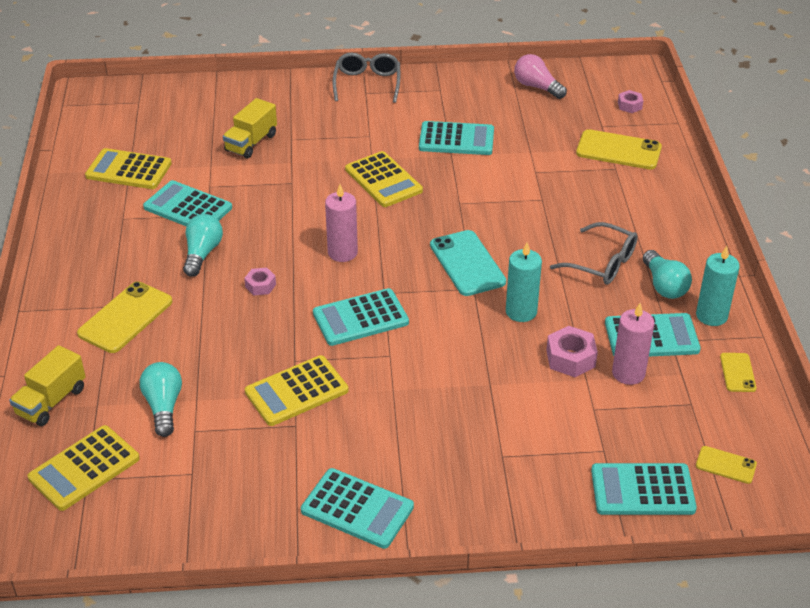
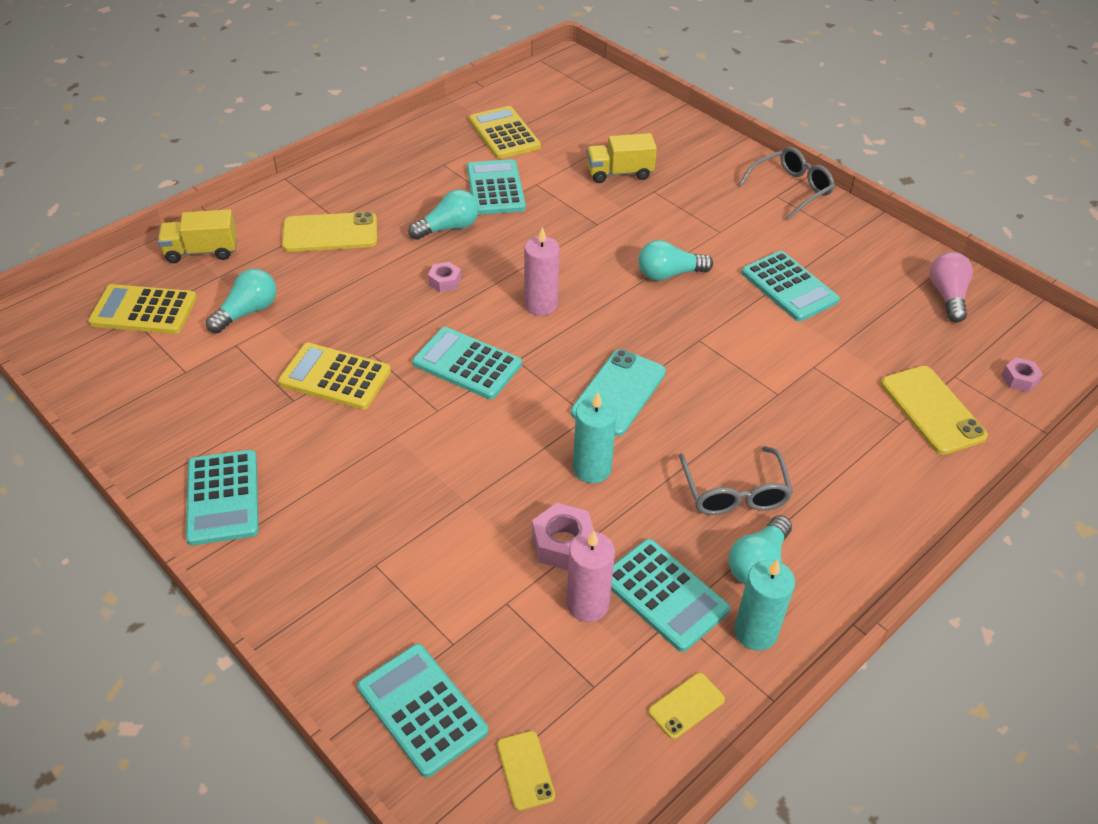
camera: 50 degrees right, 5 degrees up
(383, 180) = (669, 274): yellow calculator -> turquoise light bulb

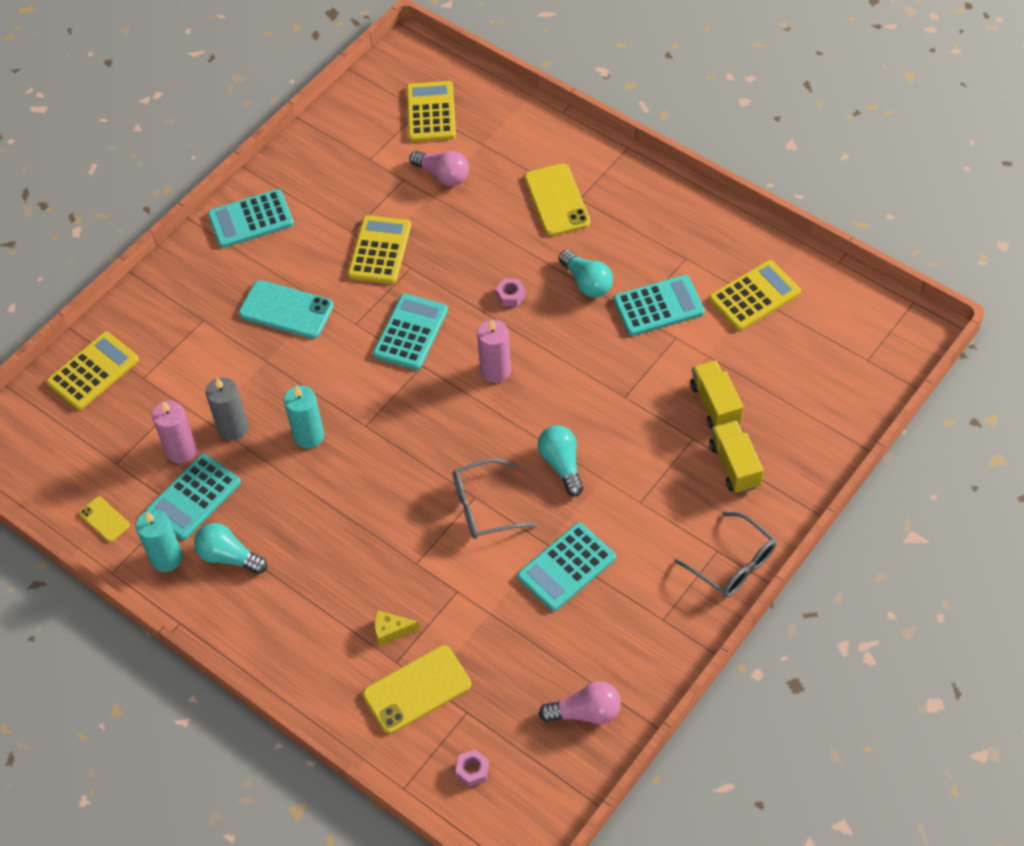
camera: 85 degrees right, 10 degrees up
(202, 251) = (510, 123): yellow truck -> yellow truck (734, 465)
(247, 312) = (443, 175): turquoise light bulb -> pink light bulb
(422, 709) = (93, 371): turquoise calculator -> yellow calculator
(525, 770) = (54, 434): yellow phone -> none
(563, 544) = (233, 427): pink nut -> grey candle
(619, 392) = (396, 443): turquoise phone -> turquoise phone (286, 310)
(734, 492) = (298, 536): grey glasses -> grey glasses (484, 507)
(862, 422) = (391, 631): none -> yellow cheese

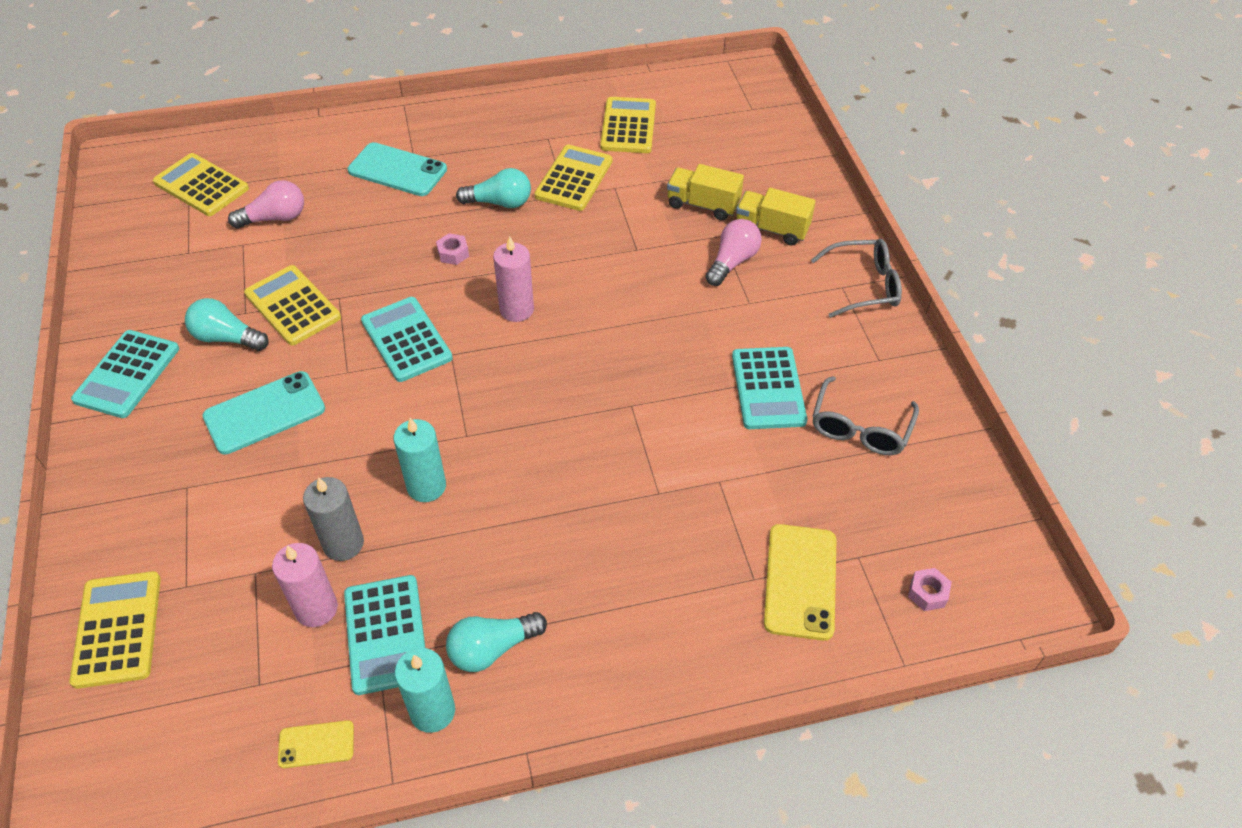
camera: 55 degrees left, 5 degrees down
(391, 631) = (715, 560): yellow cheese -> none
(484, 507) = (649, 405): grey glasses -> grey glasses (860, 427)
(557, 200) = (397, 170): yellow phone -> turquoise phone
(561, 464) = (660, 327): turquoise light bulb -> turquoise light bulb (227, 338)
(585, 712) = (930, 468): pink light bulb -> pink light bulb (732, 262)
(658, 306) = (574, 179): turquoise calculator -> yellow calculator

